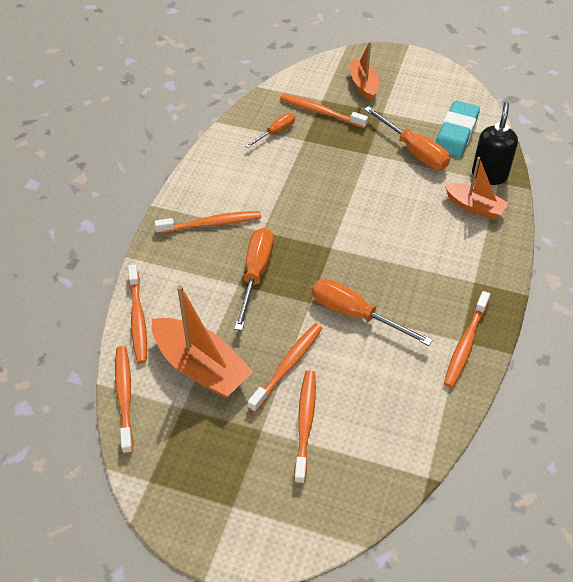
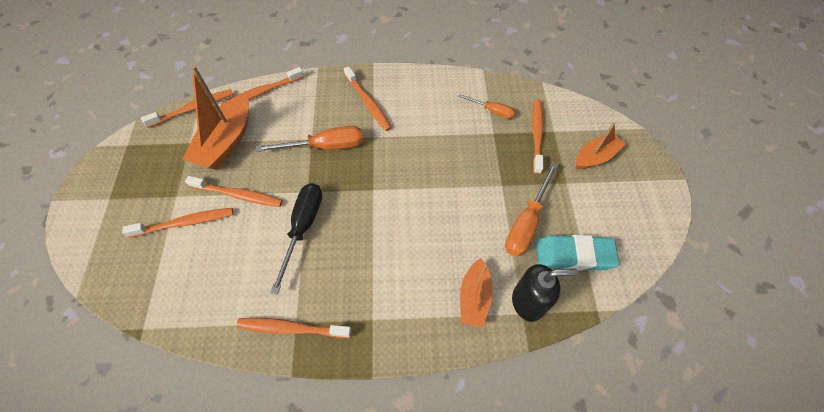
camera: 70 degrees right, 10 degrees up
(355, 314) = (303, 228): orange screwdriver -> black screwdriver

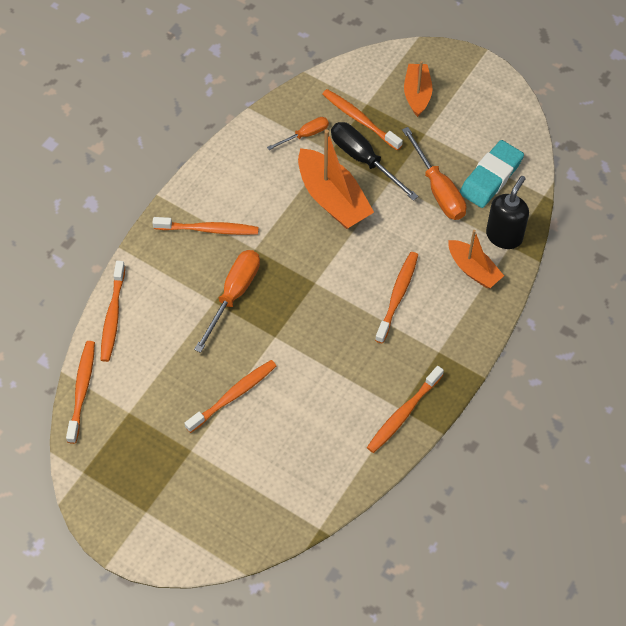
camera: 55 degrees left, 0 degrees up
(185, 223) = (230, 454): orange toothbrush -> orange toothbrush (397, 296)
(226, 141) = (156, 378): orange boat -> orange boat (332, 199)
(303, 228) = (312, 359): black screwdriver -> black screwdriver (364, 159)

